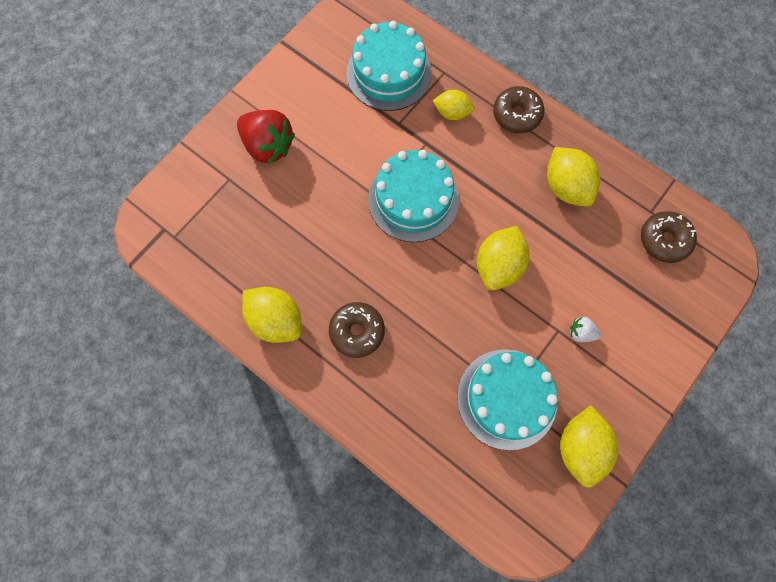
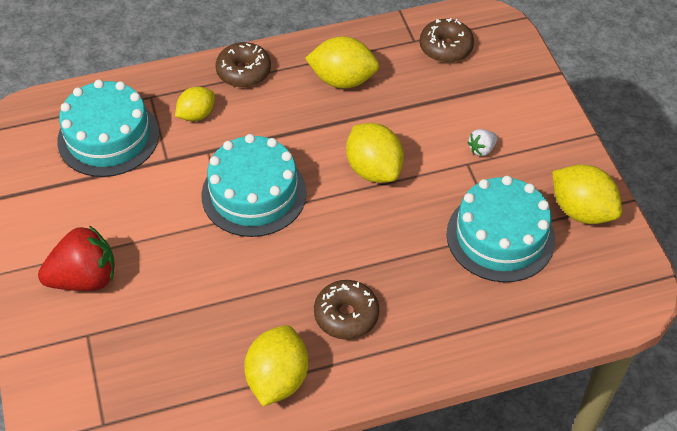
camera: 55 degrees left, 20 degrees down
(276, 320) = (277, 379): yellow lemon -> yellow lemon turned 60 degrees counterclockwise

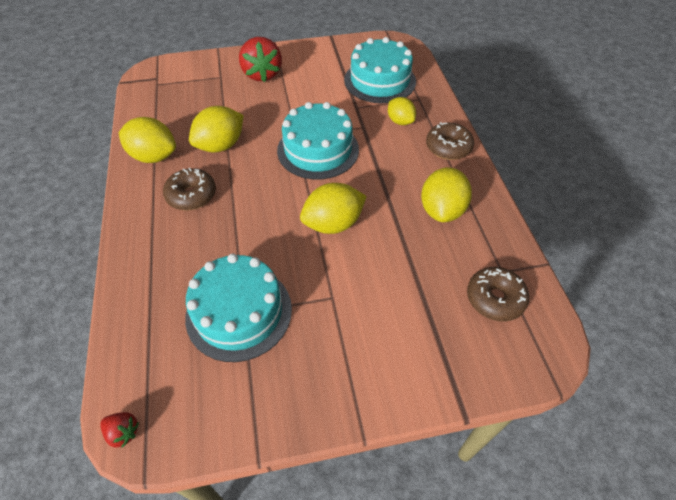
camera: 95 degrees right, 0 degrees up
(482, 149) = (349, 312): white strawberry -> none
(581, 210) = (254, 397): yellow lemon -> yellow lemon (221, 146)
(640, 302) = (123, 432): none -> red strawberry

